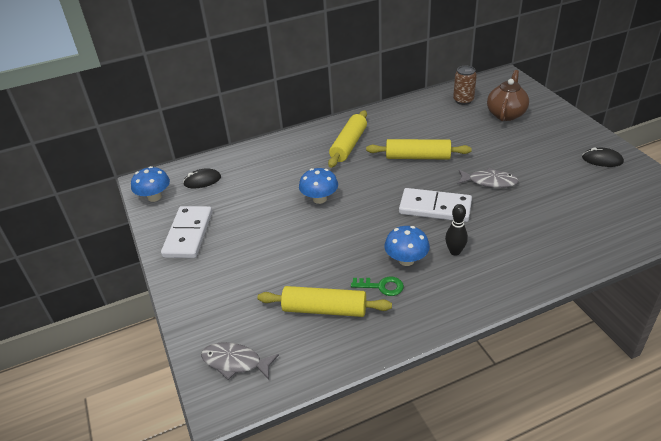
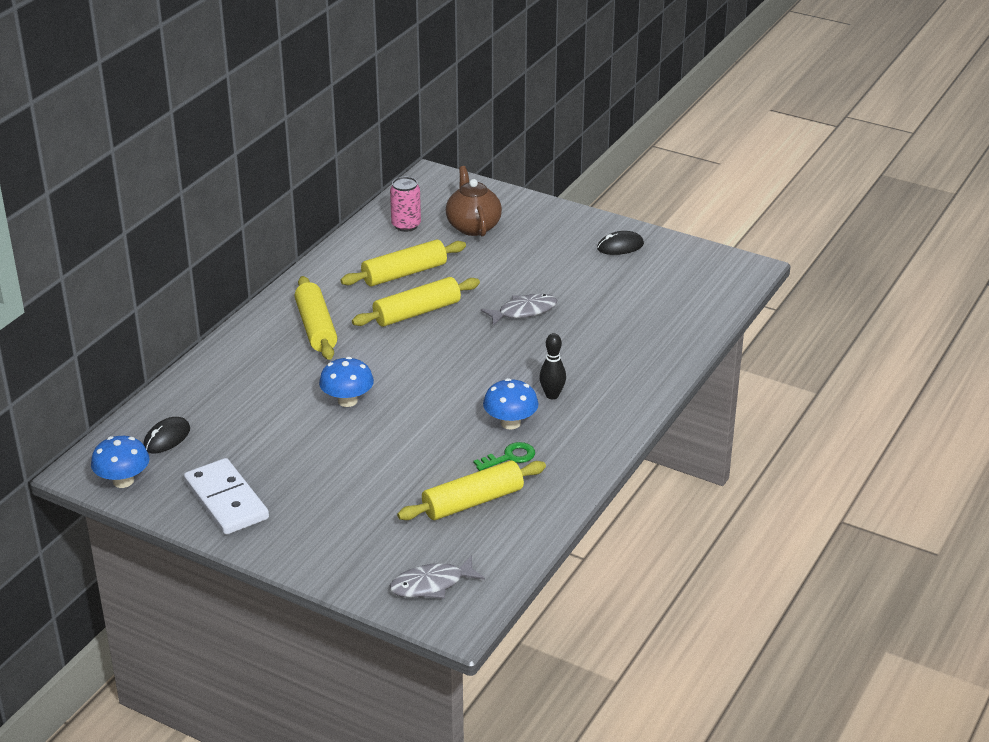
camera: 40 degrees left, 5 degrees down
(433, 129) = (404, 273): none -> yellow rolling pin
(435, 208) = (490, 360): white domino -> none
(463, 100) = (406, 225): brown can -> pink can

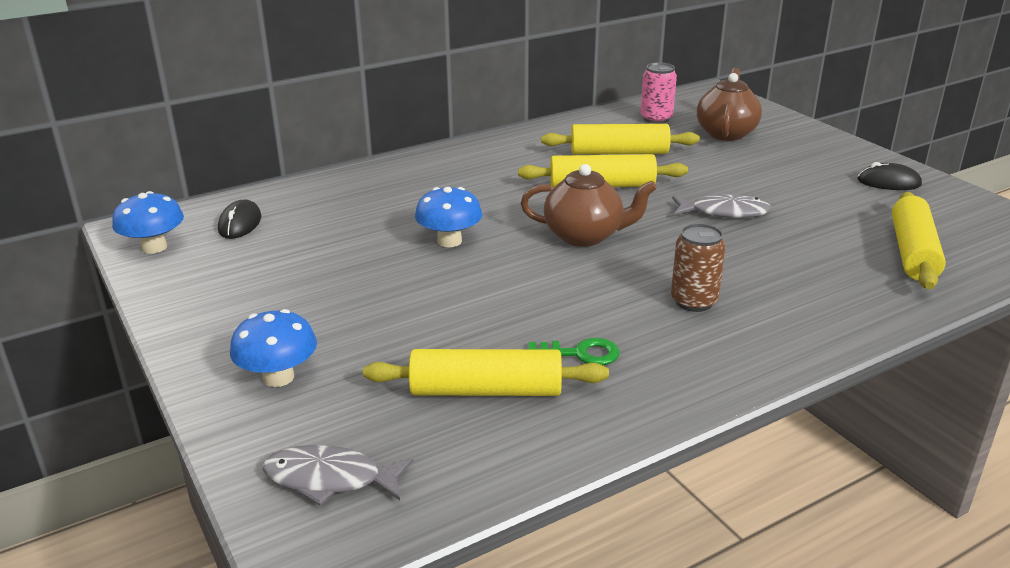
camera: 30 degrees right, 5 degrees down
(167, 438) = (240, 223): black mouse -> black mouse turned 60 degrees counterclockwise
(226, 500) = (221, 295): white domino -> none
(316, 327) = (486, 173): yellow rolling pin -> yellow rolling pin (913, 252)
(441, 364) = (585, 236): none -> brown teapot
(510, 423) = (615, 316): blue mushroom -> blue mushroom (278, 377)
(552, 395) = (693, 301): black bowling pin -> brown can

